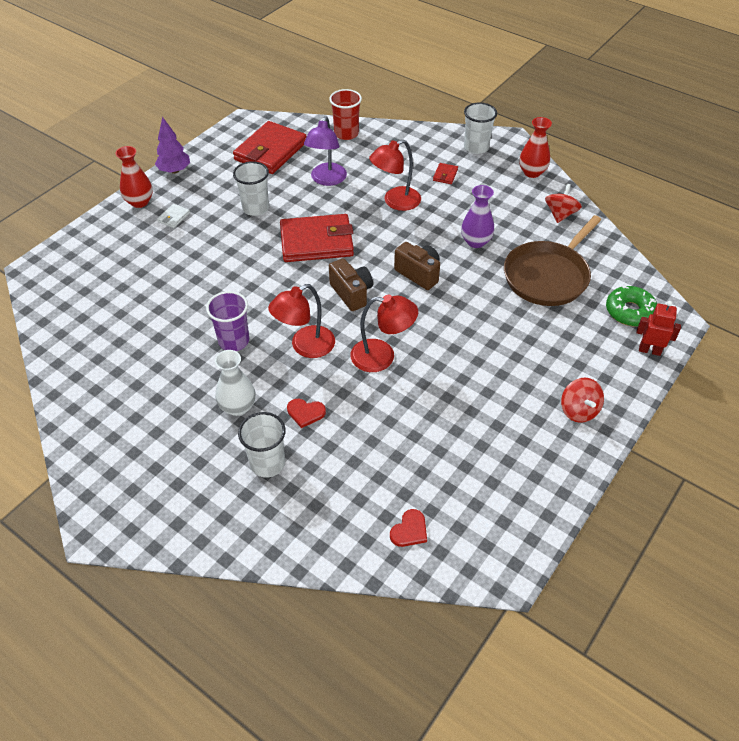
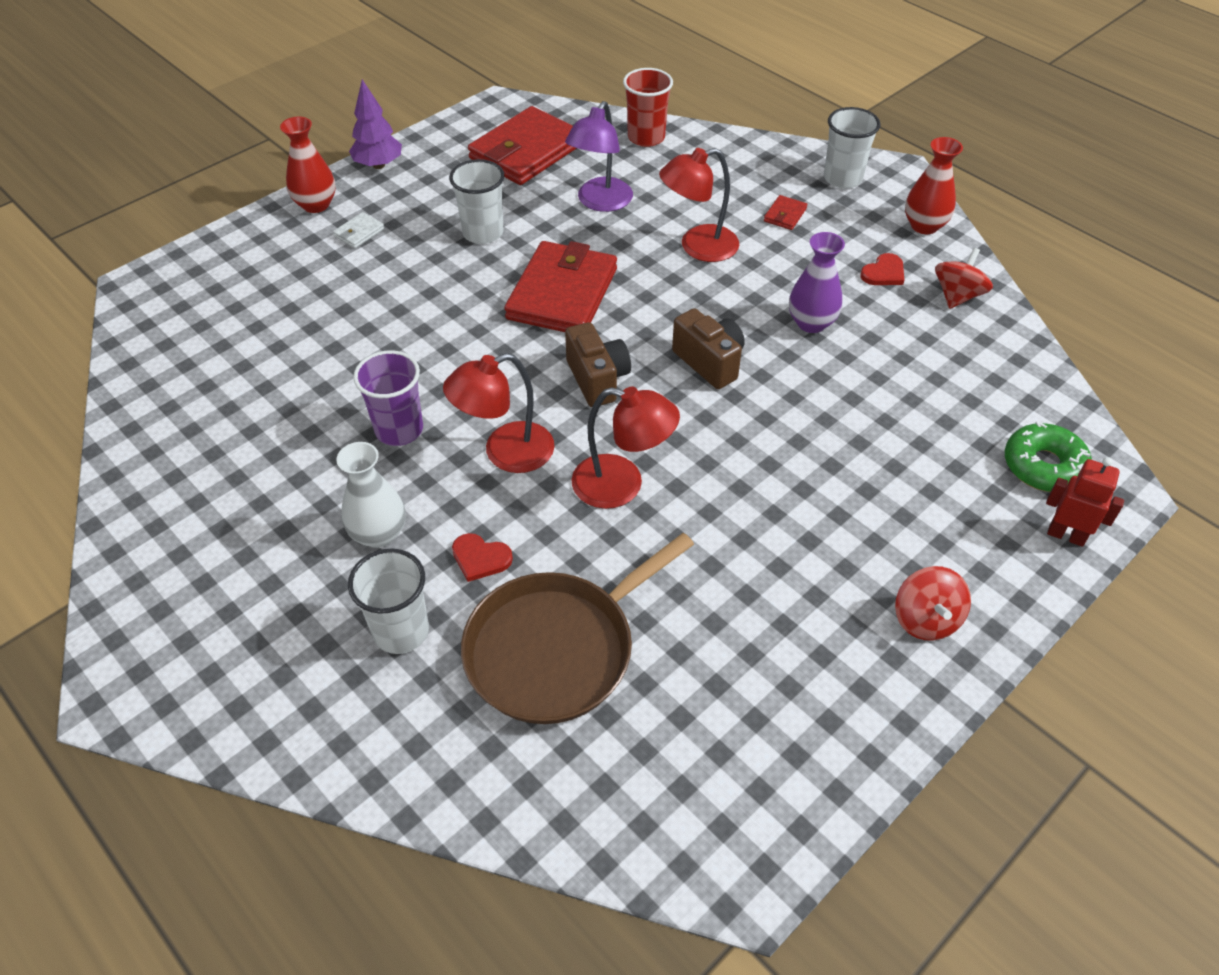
camera: 10 degrees right, 0 degrees up
(316, 242) = (562, 294): red wallet -> red wallet turned 75 degrees counterclockwise
(409, 530) = (600, 779): red heart -> red heart (884, 273)
(548, 276) = (918, 391): brown pan -> brown pan (556, 649)

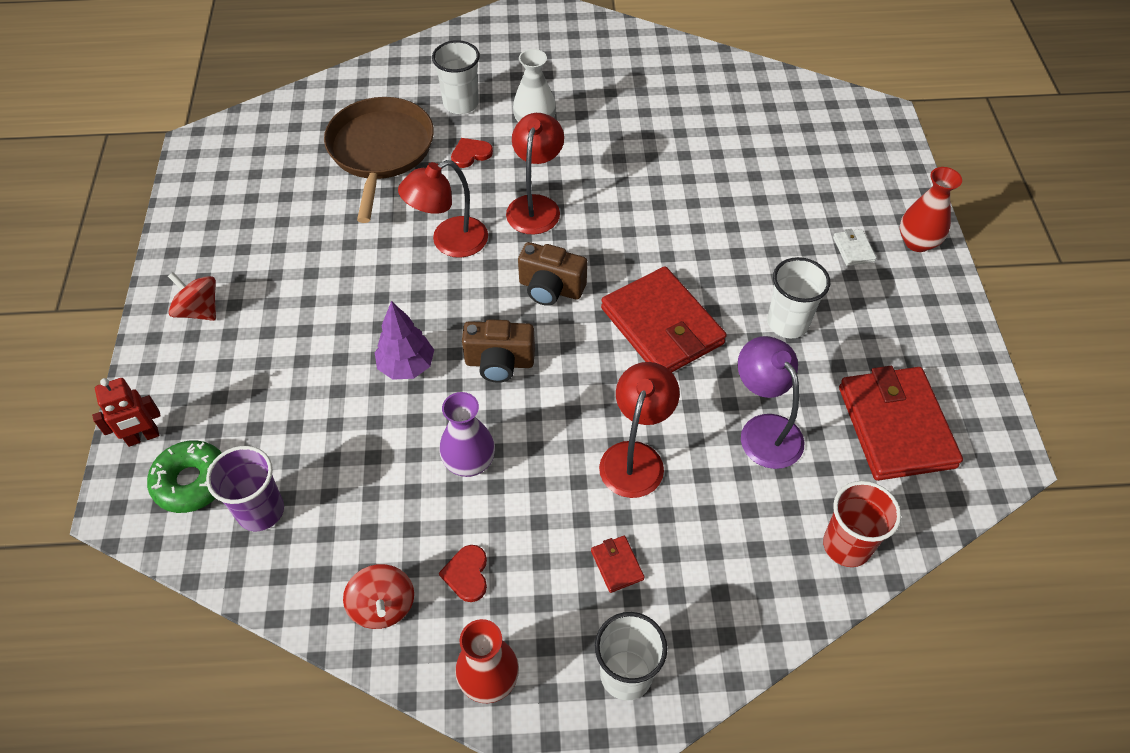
camera: 130 degrees right, 5 degrees up
(378, 165) = (953, 308): purple tree -> purple tree (406, 366)
(399, 429) = (608, 170): purple cup -> purple cup (260, 511)

